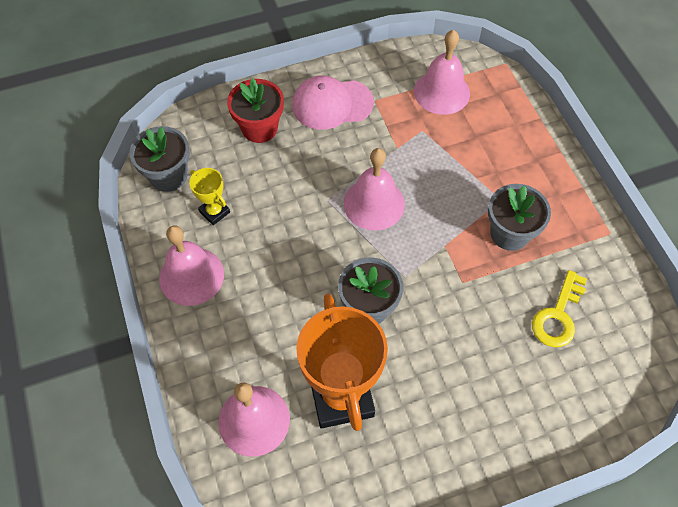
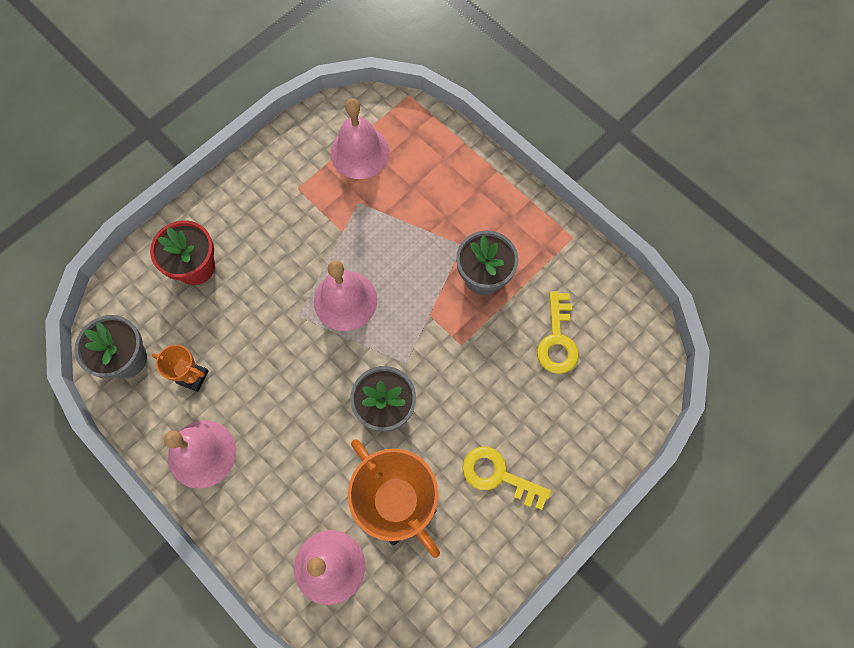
camera: 25 degrees left, 10 degrees up
(214, 212) = (193, 377): yellow trophy -> orange trophy
(332, 104) = (257, 210): pink cap -> none
(447, 411) = (498, 475): none -> yellow key

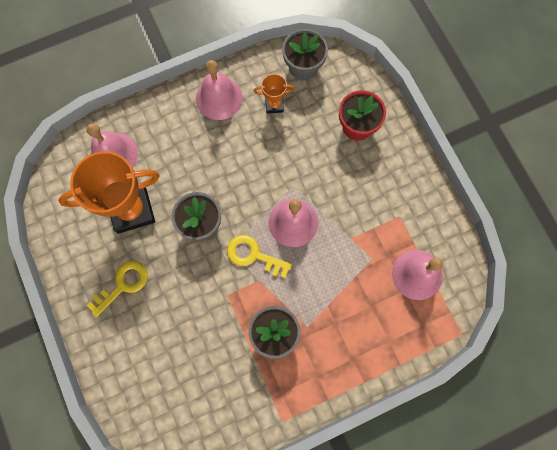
camera: 110 degrees right, 5 degrees up
(193, 377) = (274, 105): orange trophy -> orange trophy turned 45 degrees clockwise
(557, 340) = (202, 370): yellow key -> yellow key (253, 255)

